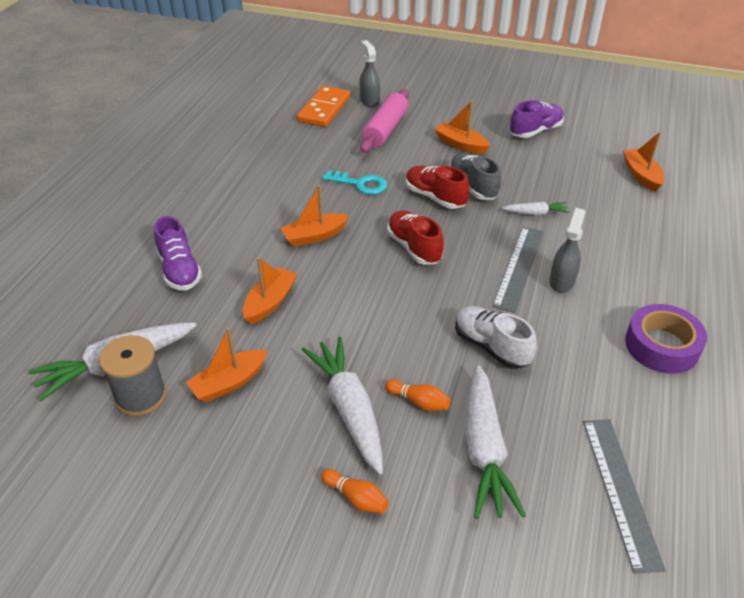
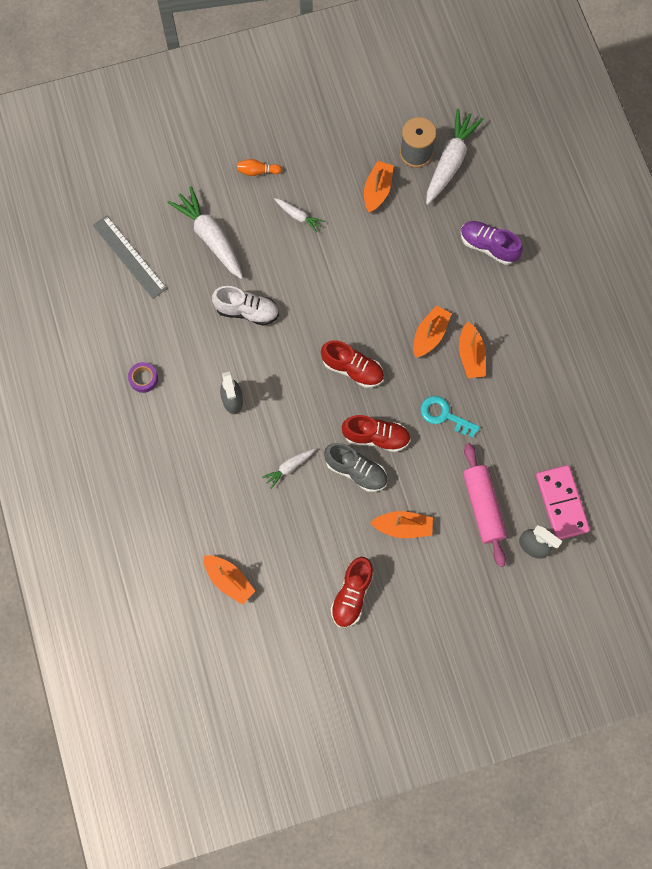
camera: 145 degrees right, 30 degrees up
(270, 302) = (406, 259): orange boat -> orange boat (471, 355)
(324, 109) = (561, 503): orange domino -> pink domino
(349, 409) = (298, 216): white carrot -> white carrot, size x0.50
(360, 184) = (444, 415): turquoise key -> turquoise key turned 45 degrees clockwise
(418, 402) = (264, 245): orange bowling pin -> none
(519, 267) = (268, 396): grey ruler -> none
(535, 131) = (352, 595): purple shoe -> red shoe
(661, 346) = (143, 379): purple tape -> purple tape, size x0.55

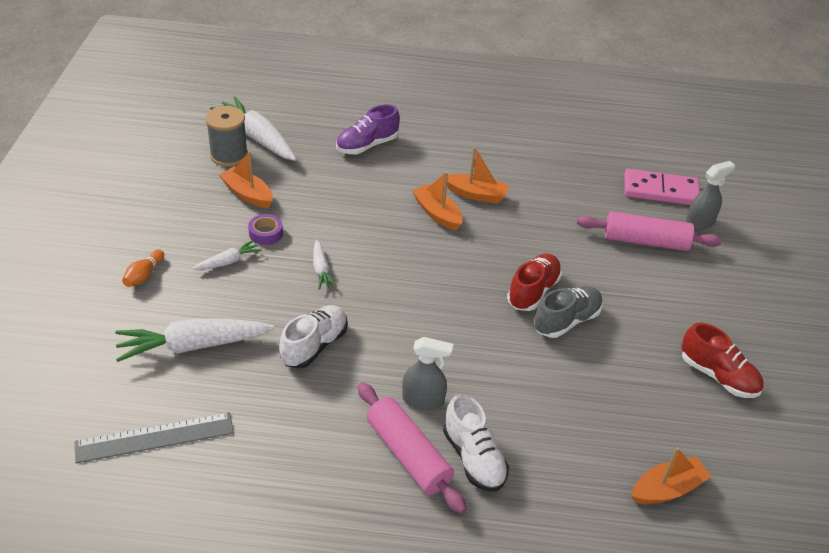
camera: 70 degrees left, 30 degrees down
(143, 379) = (341, 484): purple tape -> purple tape (266, 233)
(183, 409) = (408, 455): none -> pink rolling pin
(199, 450) = (473, 458): none -> white shoe
(289, 467) = (537, 377): white carrot -> white carrot (321, 270)
(353, 369) = (442, 282): red shoe -> none
(403, 527) = (648, 306): orange boat -> none
(444, 415) = (532, 234): turquoise key -> none

